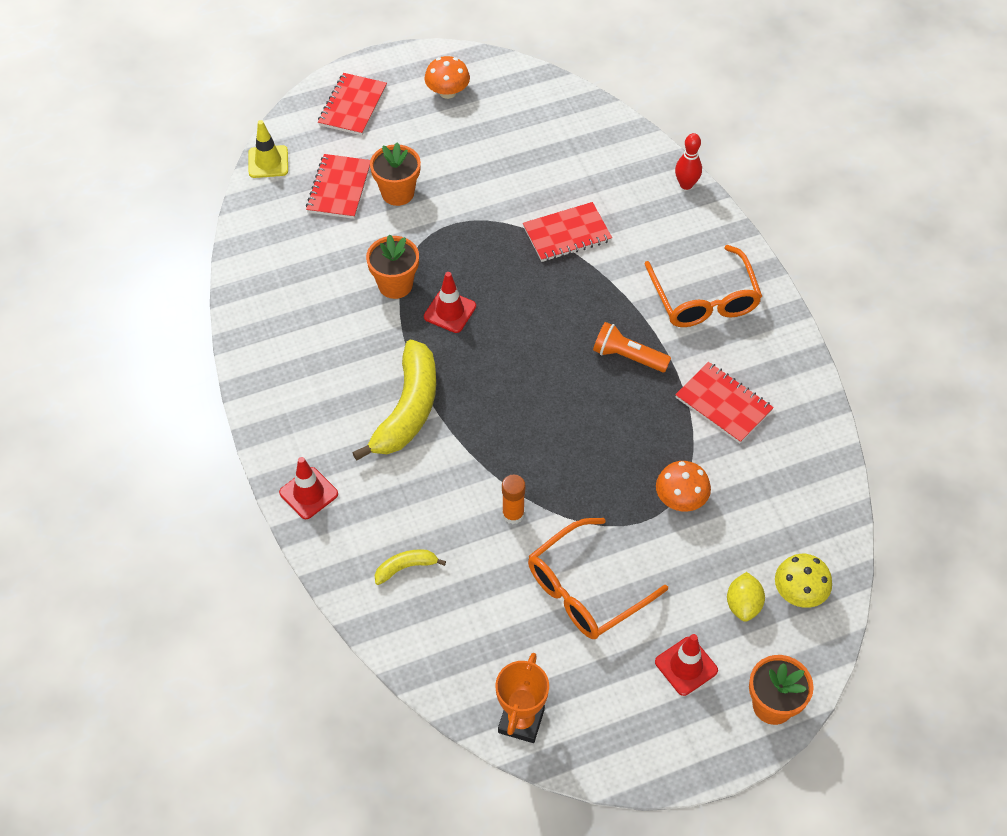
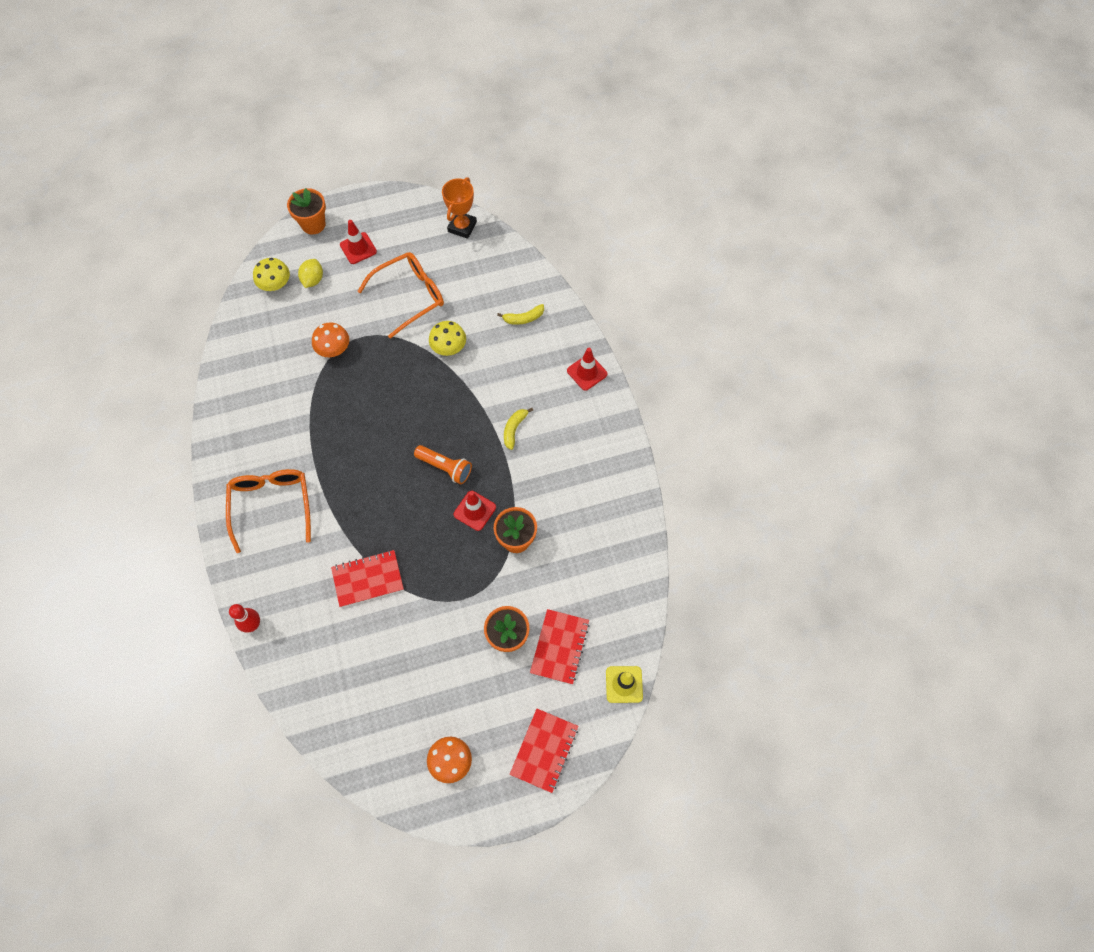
camera: 175 degrees left, 10 degrees up
(407, 409) = (514, 429): yellow banana -> yellow banana, size x0.46
(513, 514) = (449, 347): orange glue stick -> yellow mushroom
(628, 357) = (344, 459): orange flashlight -> orange flashlight (445, 467)
(723, 404) = (284, 415): red notebook -> none

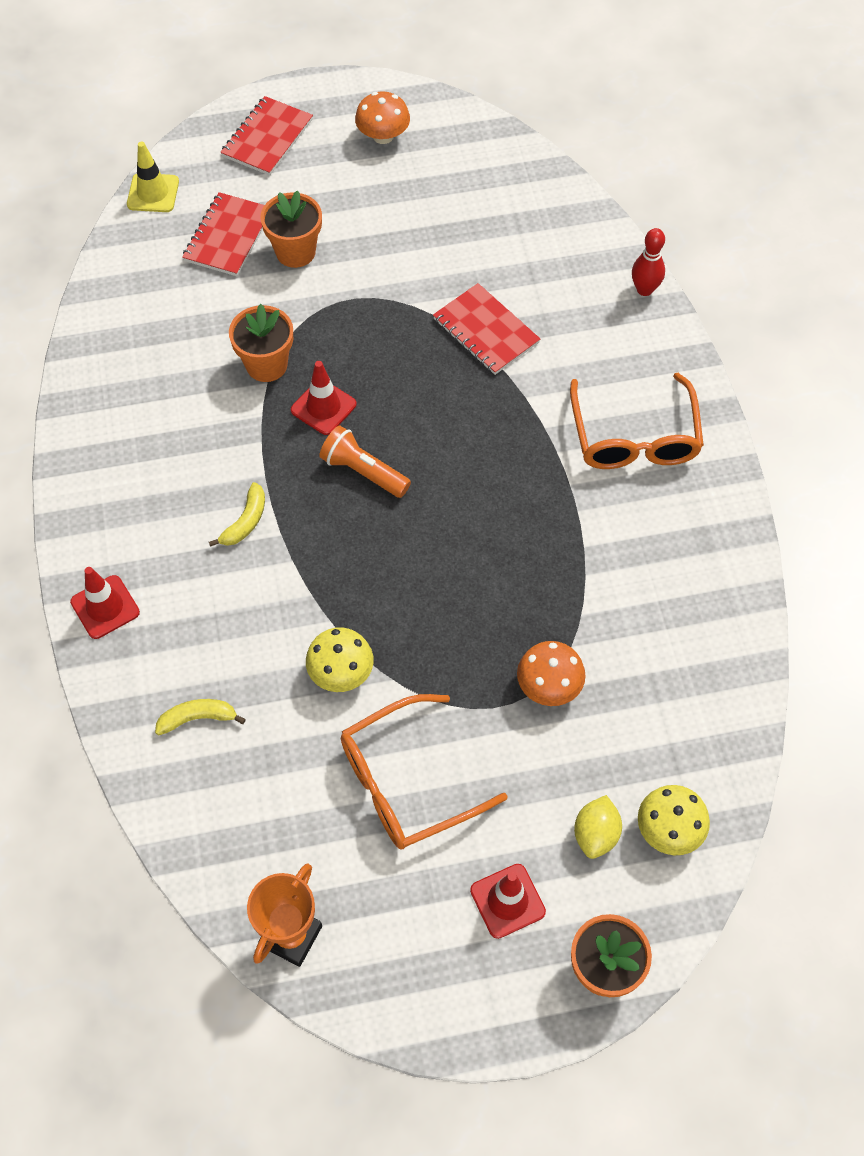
camera: 175 degrees left, 5 degrees down
(368, 579) = (485, 331): red notebook -> red notebook turned 60 degrees clockwise

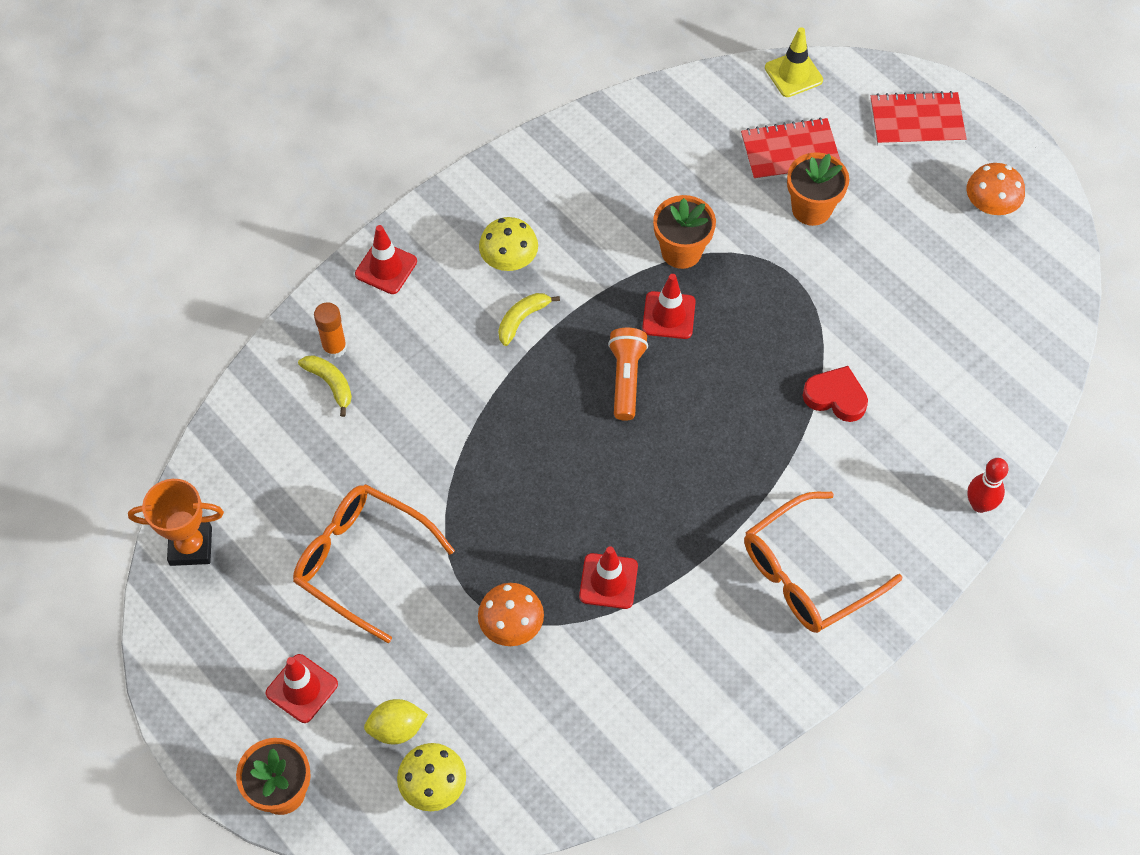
camera: 60 degrees right, 0 degrees up
(160, 695) = (334, 347): none -> orange glue stick
(245, 521) = (522, 319): yellow banana -> yellow banana turned 135 degrees clockwise
(341, 672) = (429, 462): yellow mushroom -> yellow mushroom (509, 260)
(485, 331) = (835, 397): red notebook -> red heart
(552, 587) = (608, 581): none -> red traffic cone

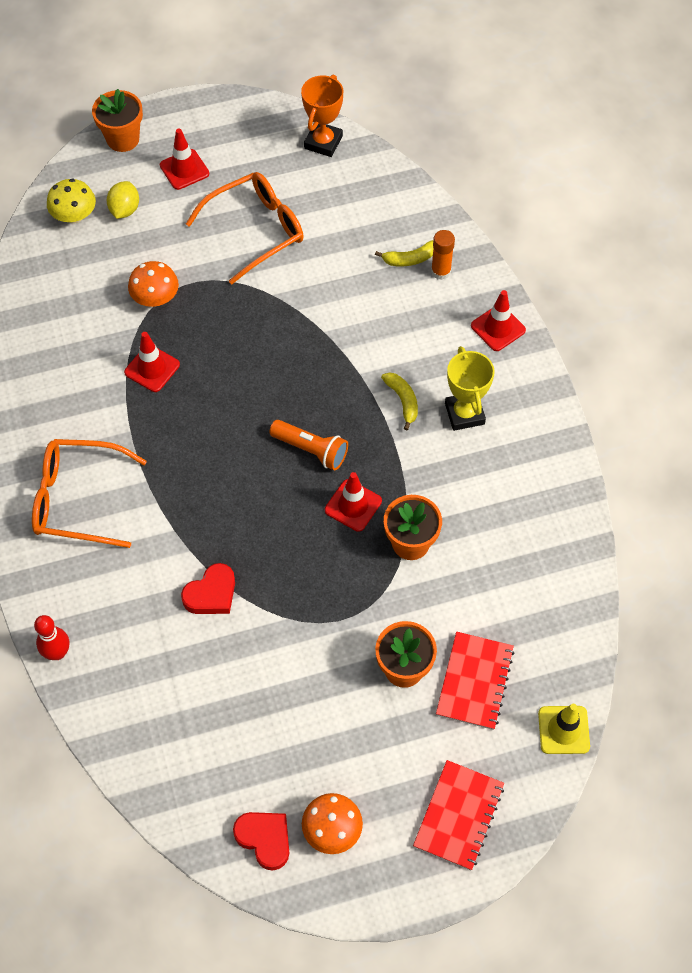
camera: 115 degrees right, 0 degrees up
(509, 260) = (464, 414): yellow mushroom -> yellow trophy
(807, 574) = (78, 499): orange glasses -> orange glasses turned 75 degrees counterclockwise
(1032, 251) = (264, 839): none -> red heart

